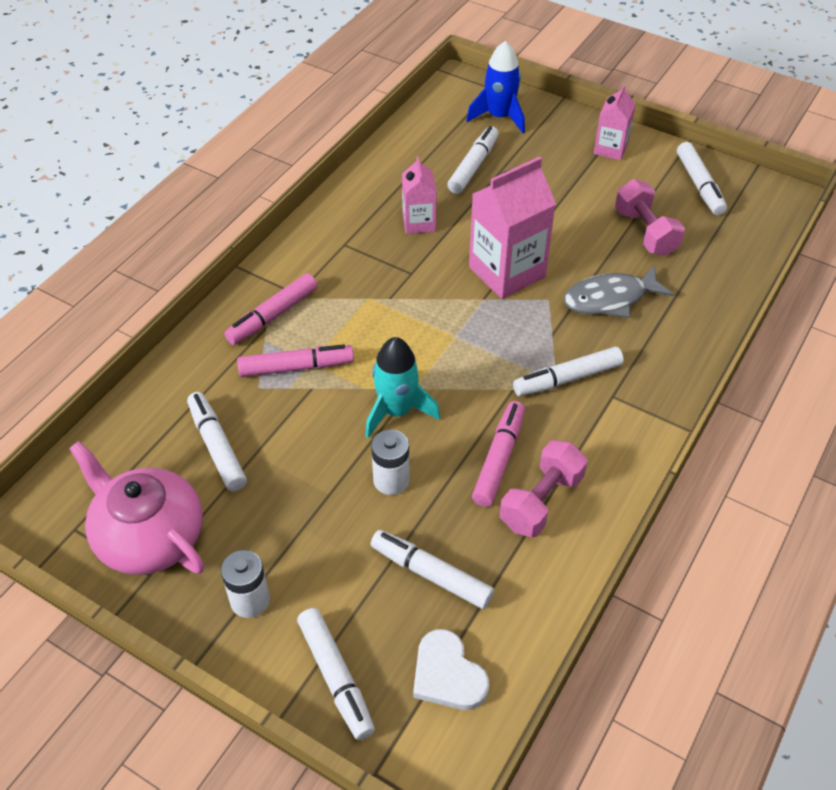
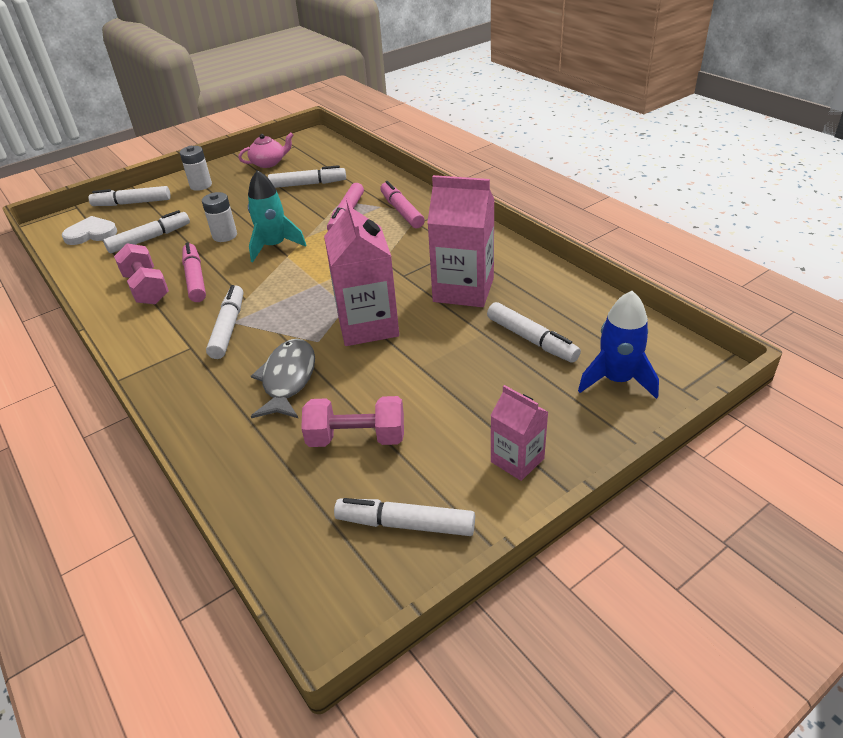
camera: 115 degrees right, 10 degrees down
(149, 536) = (269, 163): pink teapot -> pink teapot, size x0.57
(419, 222) = (463, 290): pink carton -> pink carton, size x1.77
(498, 459) = (195, 279): pink marker -> pink marker turned 150 degrees counterclockwise

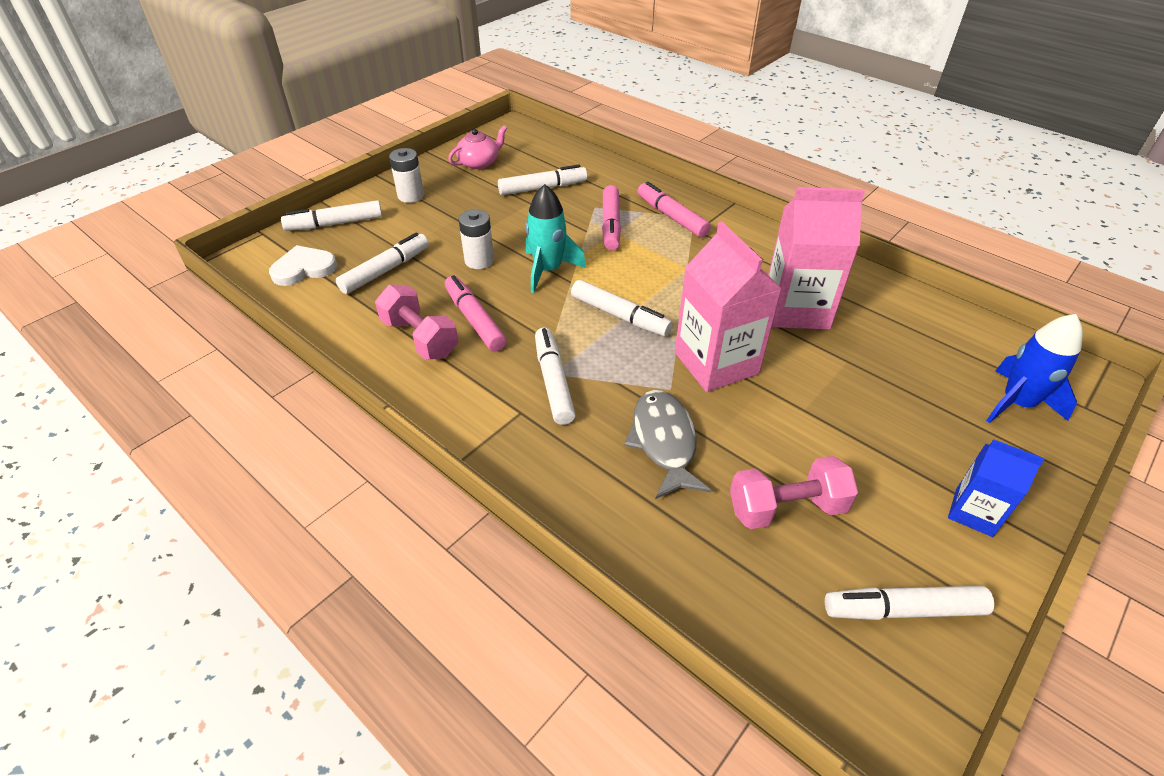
camera: 15 degrees left, 5 degrees up
(517, 460) = (973, 512): pink carton -> blue carton
(531, 339) = (903, 364): white marker -> white marker (619, 315)

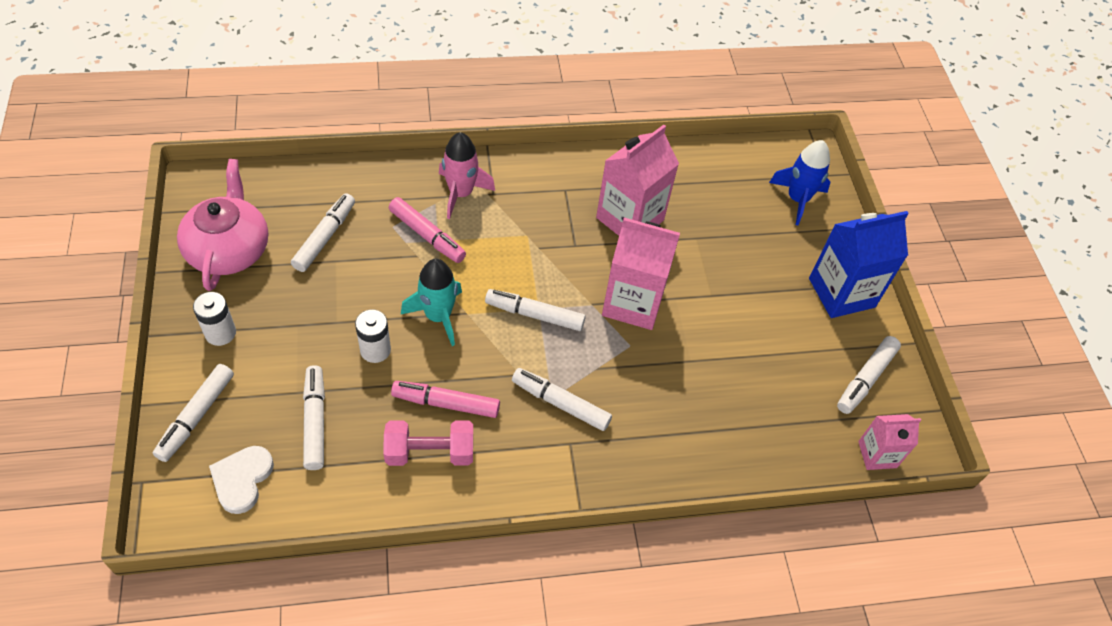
camera: 55 degrees left, 10 degrees up
(479, 163) = (229, 249): pink teapot -> pink teapot, size x1.75
(619, 315) = (535, 315): white marker -> white marker turned 150 degrees counterclockwise
(664, 442) = (670, 386): grey fish -> none
(671, 217) = (461, 193): pink marker -> pink rocket
(786, 508) = (768, 370): pink dumbbell -> none
(821, 691) = (877, 454): none -> pink carton
(973, 512) = (841, 293): blue carton -> blue carton, size x1.77

